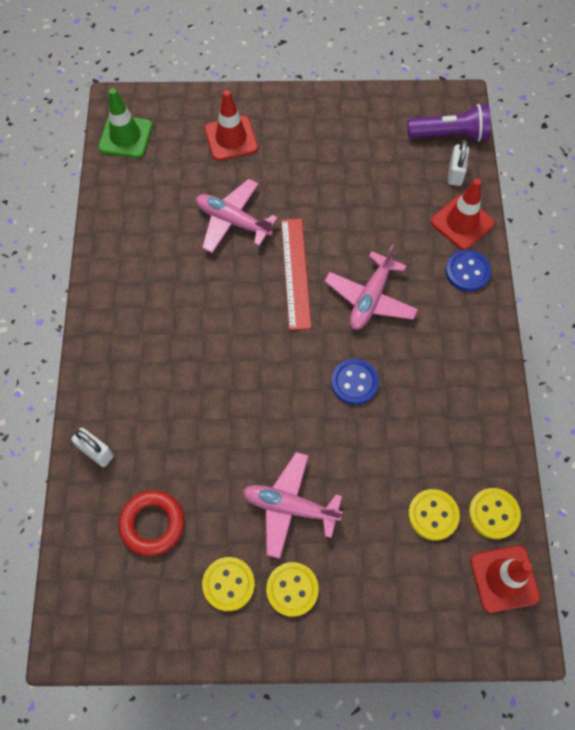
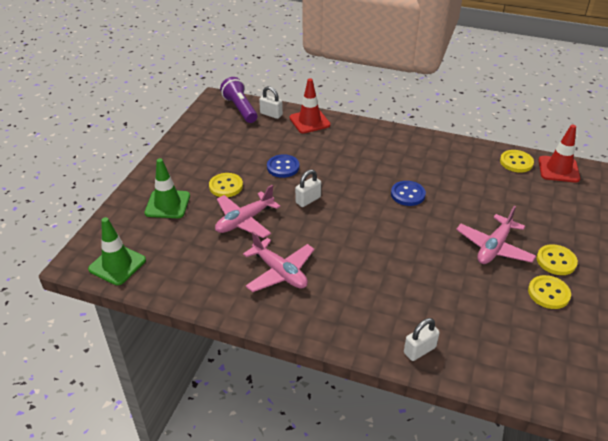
camera: 70 degrees left, 25 degrees down
(152, 524) = (493, 327): red ring -> none
(231, 138) = (167, 204): red traffic cone -> green traffic cone
(296, 273) = (308, 200): red ruler -> white padlock
(370, 298) = (346, 172): pink plane -> pink plane (280, 272)
(433, 515) = (512, 185): yellow button -> yellow button (226, 186)
(450, 134) = (240, 109): purple flashlight -> purple flashlight turned 45 degrees counterclockwise
(467, 272) = (346, 129): blue button -> blue button (283, 167)

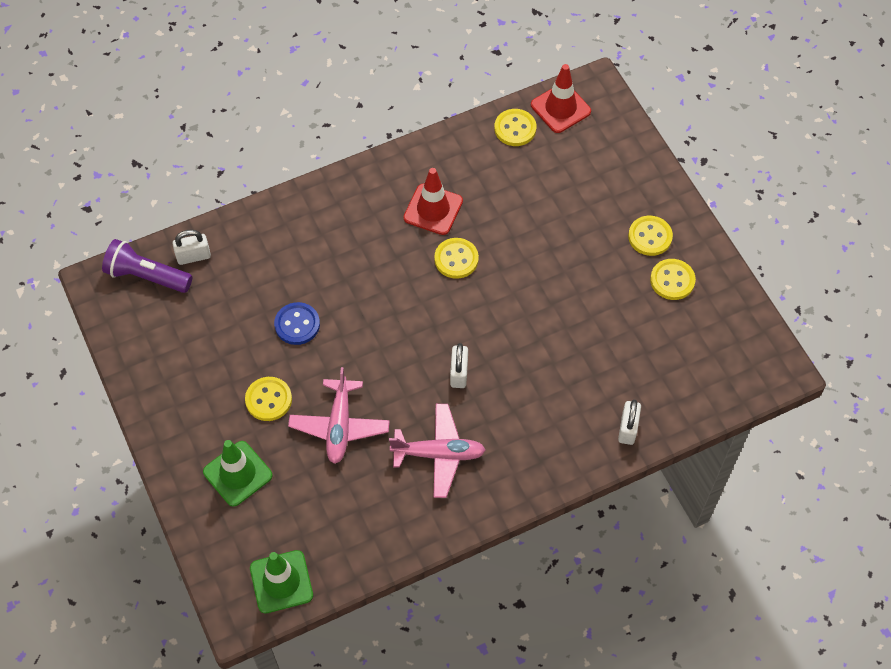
camera: 45 degrees left, 20 degrees up
(308, 200) = (370, 347): white padlock -> white padlock (459, 373)
(309, 121) = (250, 233): red traffic cone -> red traffic cone (433, 209)
(407, 194) = (456, 259): blue button -> yellow button
(494, 247) = (589, 264): pink plane -> none

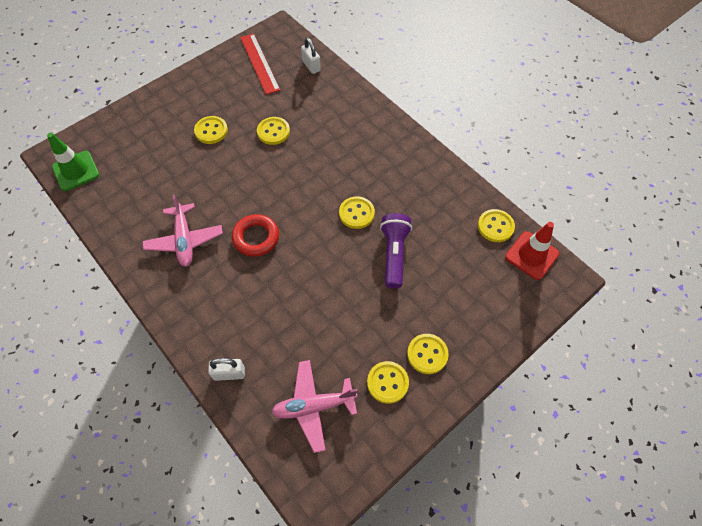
camera: 75 degrees right, 0 degrees up
(147, 276) = (289, 48): purple flashlight -> purple flashlight (394, 254)
(162, 320) = (259, 63): none -> red ruler
(237, 473) = (153, 128): green traffic cone -> none
(297, 324) = (273, 132): blue button -> yellow button
(339, 426) = (198, 174): pink plane -> pink plane (314, 406)
(433, 209) = (396, 188): red traffic cone -> none
(459, 373) = (256, 238): white padlock -> red ring

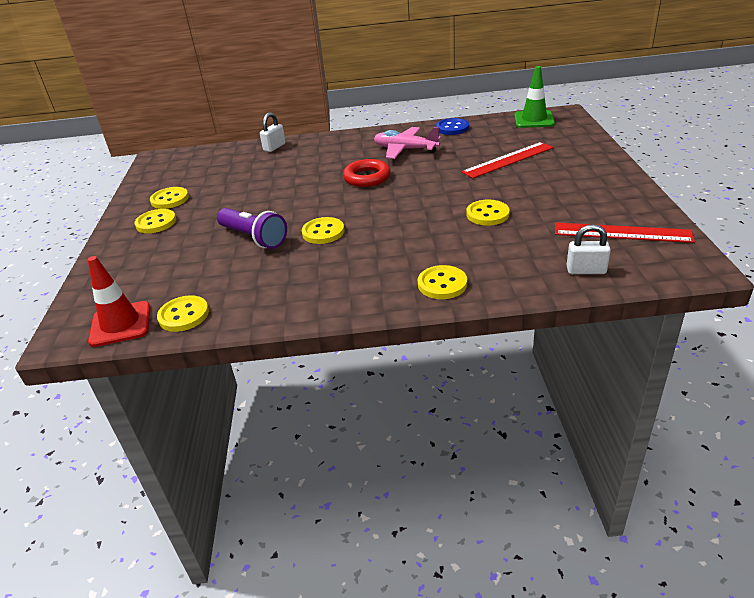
camera: 130 degrees right, 25 degrees down
(117, 227) = (452, 128): none -> blue button
(176, 155) = (508, 160): none -> red ruler
(211, 131) = (524, 181): yellow button -> yellow button (442, 284)
(314, 406) = (205, 169): pink plane -> none

